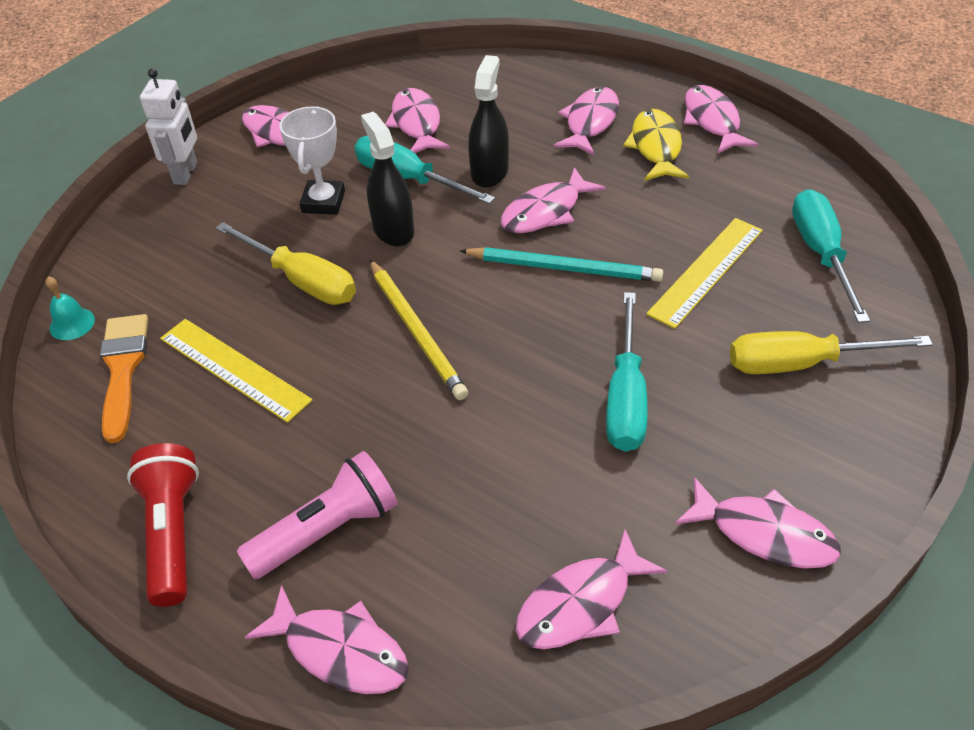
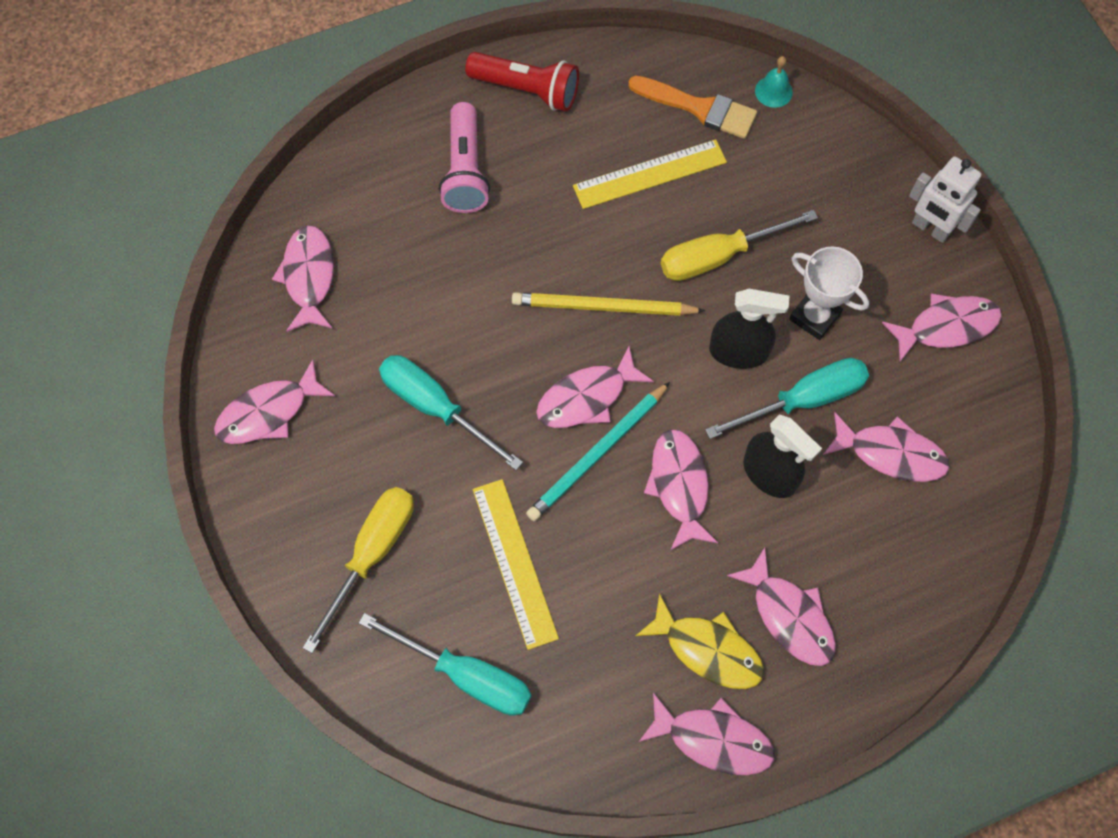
camera: 120 degrees right, 20 degrees up
(340, 651) = (378, 142): pink fish -> pink fish (587, 397)

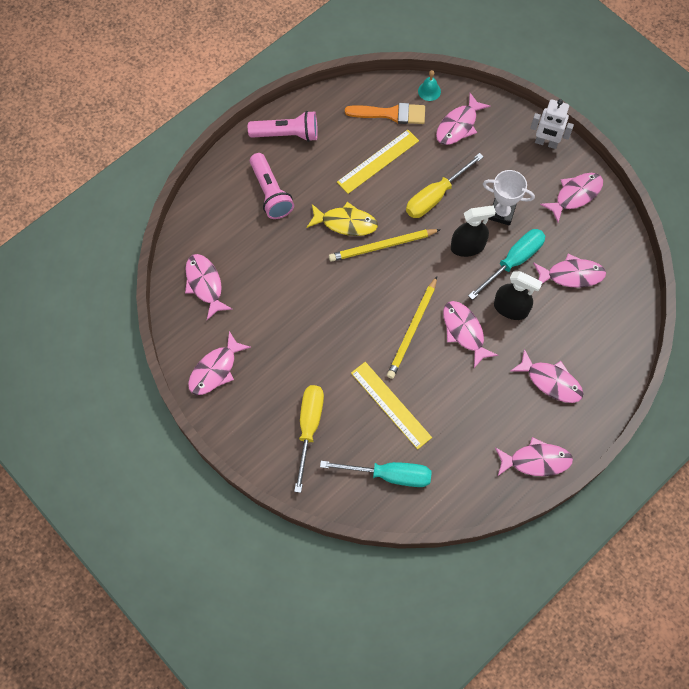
camera: 20 degrees left, 0 degrees up
(435, 408) = (310, 334): turquoise screwdriver -> none
(527, 90) = (287, 134): red flashlight -> pink flashlight
(587, 397) = (393, 300): pink fish -> pink fish (458, 125)
(598, 453) = (412, 329): turquoise pencil -> yellow pencil
(708, 649) = (514, 414): yellow fish -> yellow fish (346, 223)

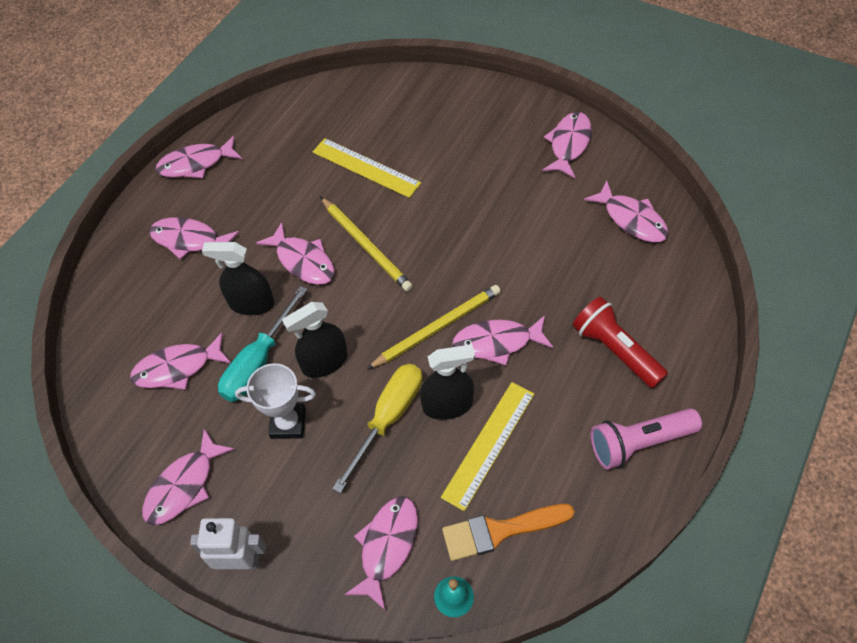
camera: 165 degrees right, 10 degrees down
(270, 193) = (615, 350): pink flashlight -> red flashlight
(309, 428) = (444, 124): yellow screwdriver -> none
(346, 223) = (497, 343): yellow fish -> pink fish
(389, 475) = (347, 111): turquoise screwdriver -> none
(394, 192) = (447, 405): none -> black spray bottle
(412, 329) = (366, 245): yellow pencil -> yellow pencil turned 135 degrees clockwise

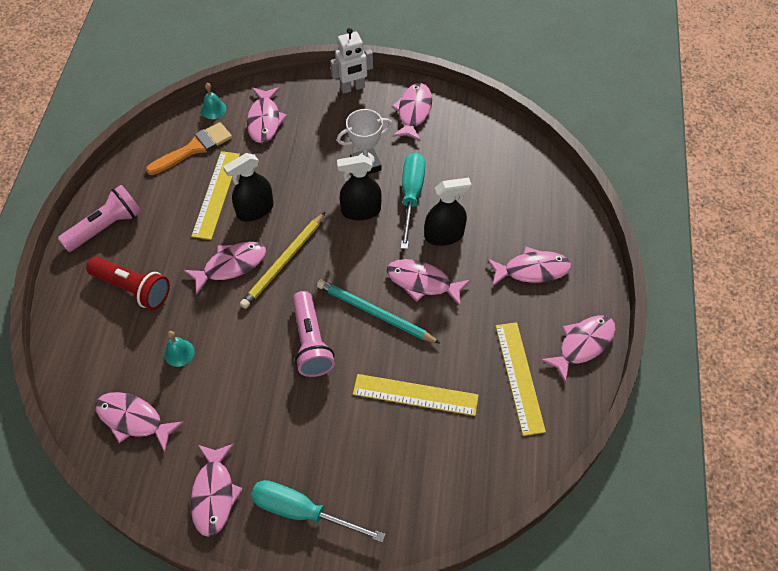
camera: 155 degrees right, 0 degrees up
(177, 368) = (468, 174): pink fish -> none
(268, 155) = (519, 377): none -> yellow ruler
(324, 362) = (361, 211): black spray bottle -> black spray bottle turned 135 degrees counterclockwise
(366, 245) = (375, 313): yellow pencil -> turquoise pencil
(388, 418) = (295, 189): yellow screwdriver -> none
(441, 237) = (311, 342): none -> pink flashlight
(499, 114) = (302, 512): none -> turquoise screwdriver
(576, 266) = (179, 353): none -> turquoise bell

